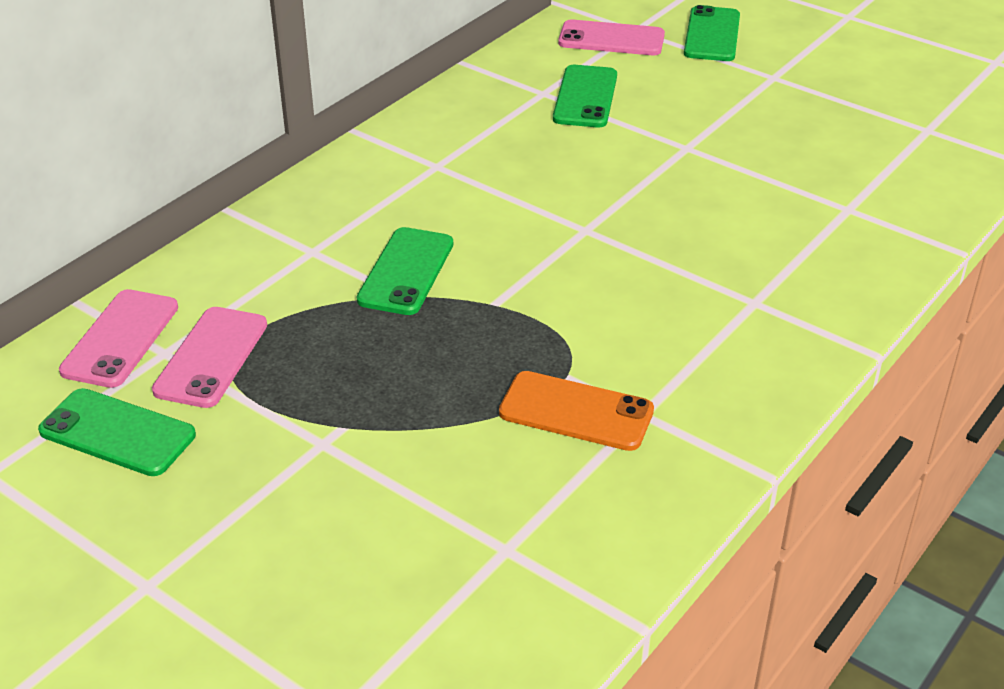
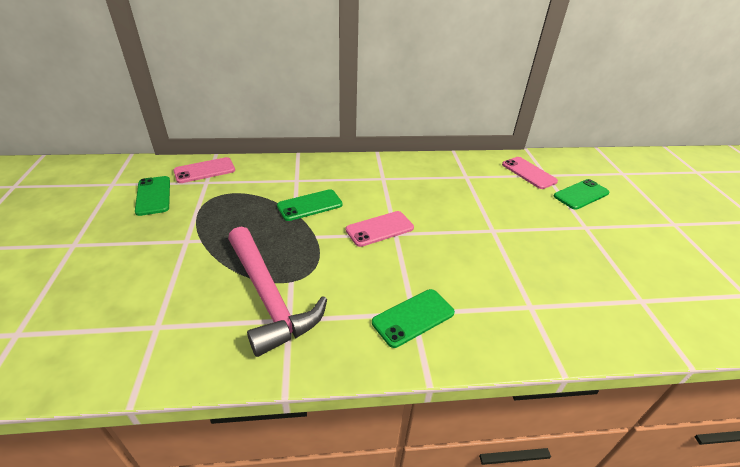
camera: 45 degrees right, 0 degrees up
(211, 357) = (212, 192): pink phone -> pink phone (379, 229)
(576, 412) = (269, 297): orange phone -> pink hammer
(585, 97) = (480, 187): green phone -> green phone (413, 317)

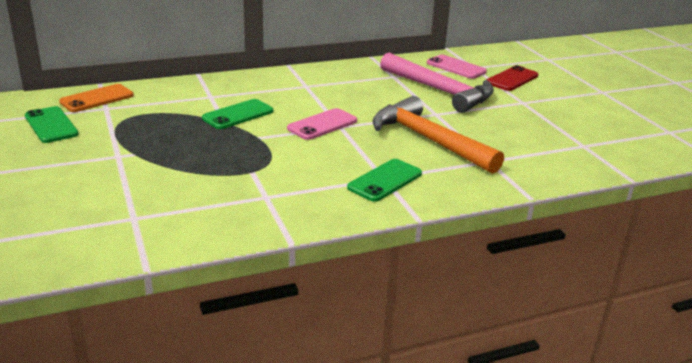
camera: 15 degrees left, 10 degrees down
(204, 170) = (97, 99): pink phone -> orange phone
(269, 297) = (236, 185): pink hammer -> pink hammer (440, 91)
(475, 265) = (428, 140): none -> orange hammer
(581, 195) = (512, 79): green phone -> red phone

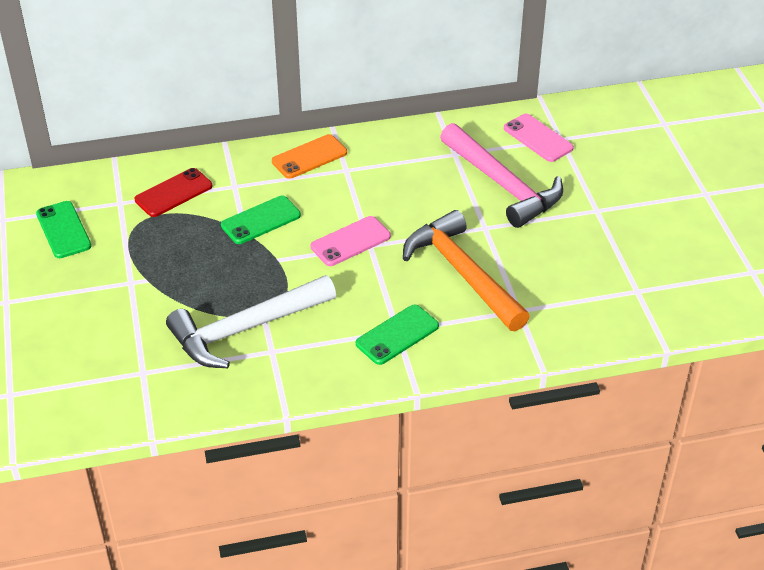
camera: 10 degrees right, 15 degrees up
(97, 99) = (110, 186): orange phone -> orange phone (309, 157)
(236, 182) = (245, 329): none -> white hammer
(512, 79) = (601, 164): red phone -> red phone (174, 193)

